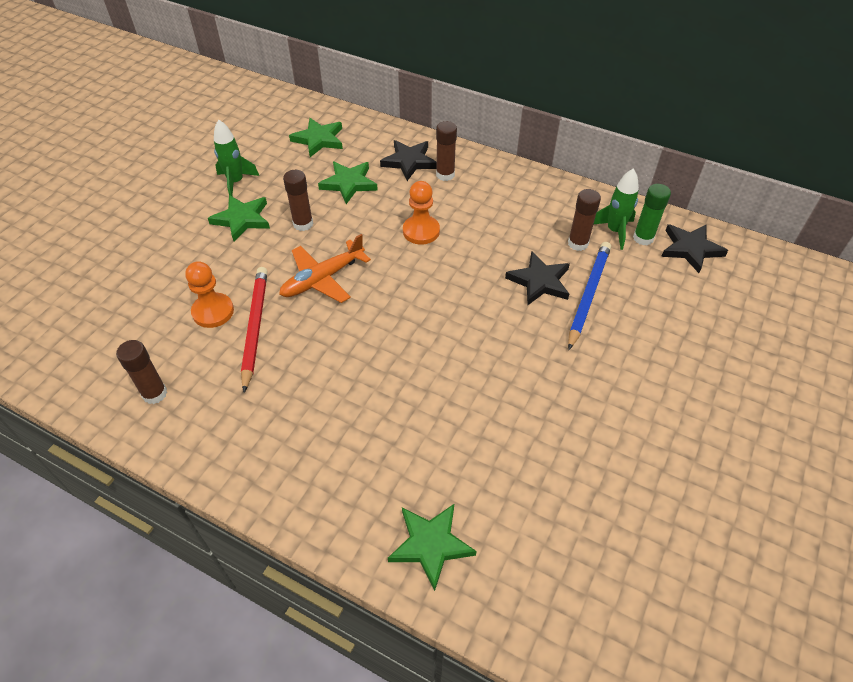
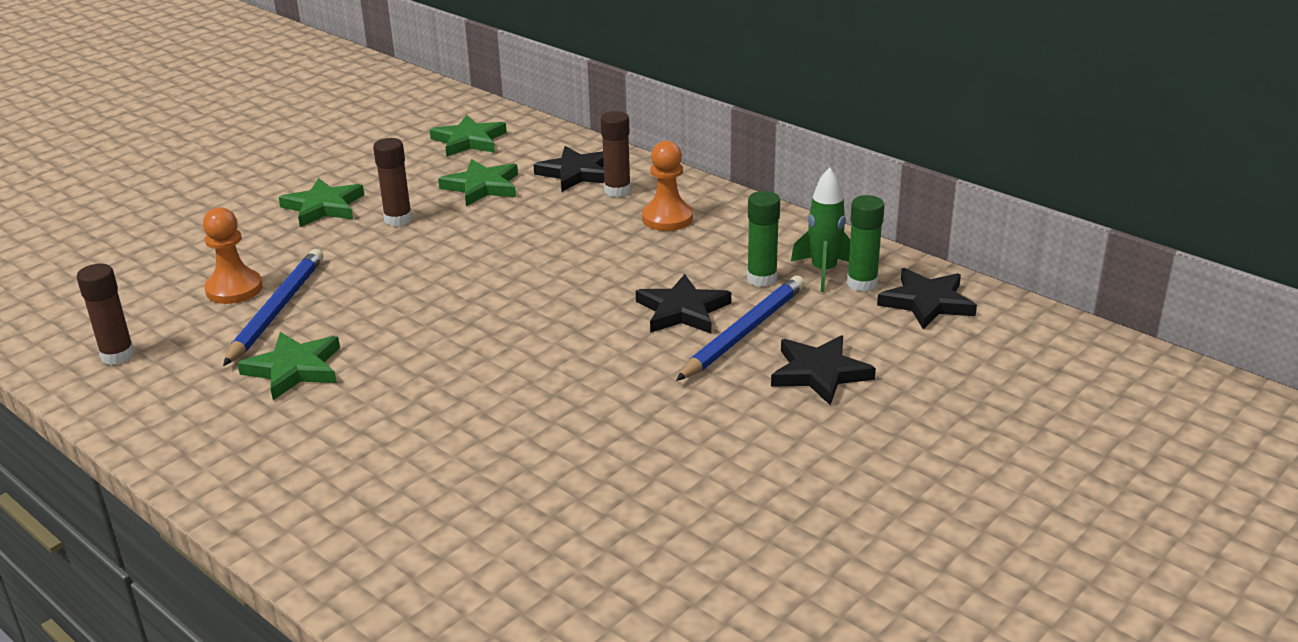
camera: 15 degrees right, 20 degrees down
(236, 182) = (337, 171): green rocket -> none
(255, 327) = (277, 310): red pencil -> blue pencil
(323, 278) = (391, 274): orange plane -> none
(421, 231) = (549, 243): orange pawn -> orange pawn (667, 218)
(430, 545) = (371, 547): green star -> green star (294, 369)
(578, 243) = (762, 278): brown glue stick -> green glue stick
(652, 324) = (819, 373): none -> black star

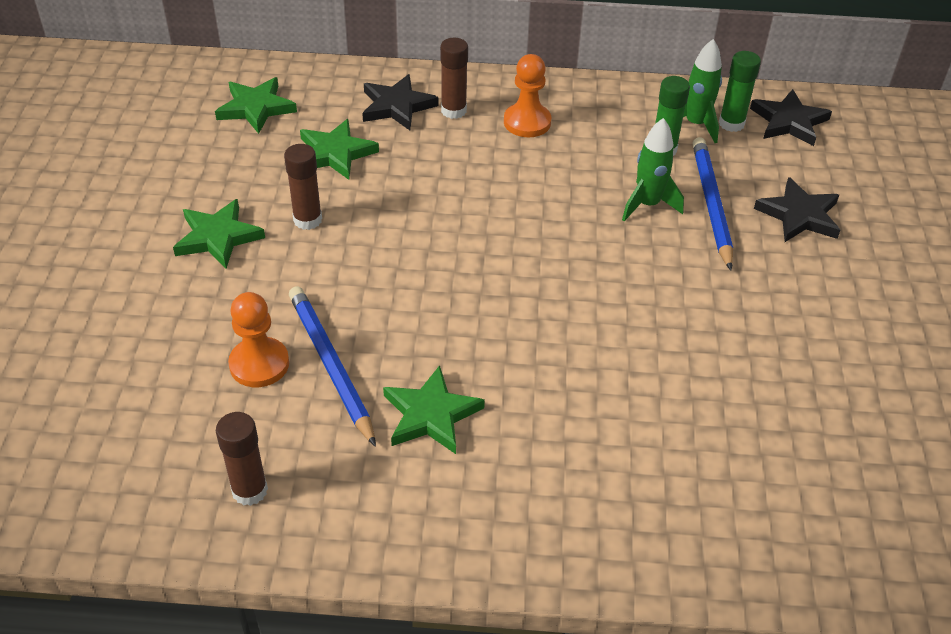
camera: 40 degrees left, 15 degrees up
(682, 310) = (647, 205): black star -> green rocket

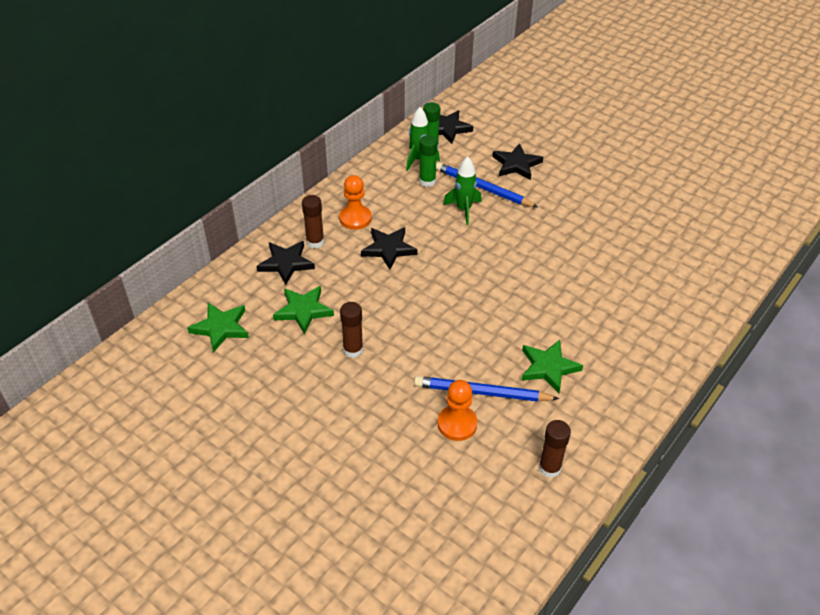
camera: 55 degrees left, 0 degrees up
(218, 237) = (331, 398): green star -> none
(503, 172) = (389, 249): none -> black star

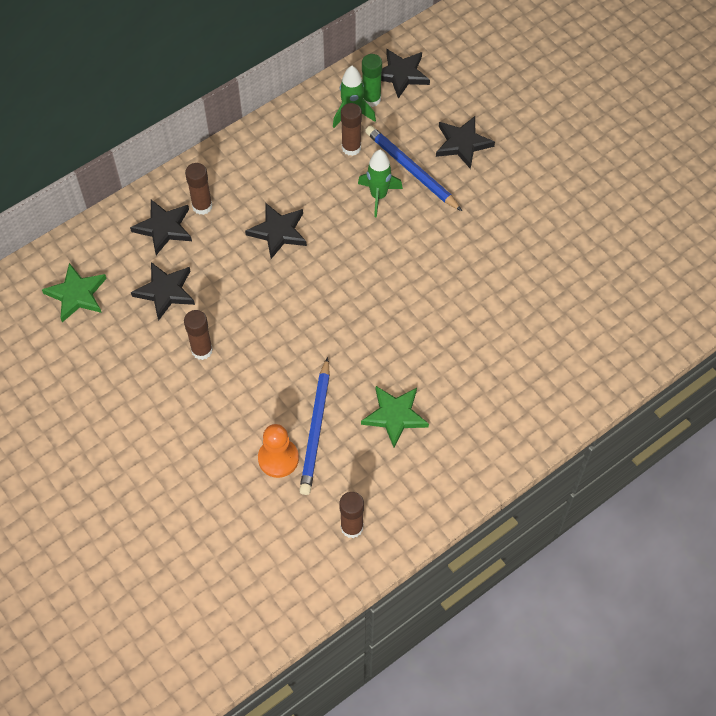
camera: 15 degrees right, 15 degrees up
(303, 310) = (165, 291): green star -> black star
(355, 218) = (254, 183): orange pawn -> none
(427, 181) = (351, 147): green glue stick -> brown glue stick
(482, 392) = (316, 429): blue pencil -> blue pencil turned 105 degrees counterclockwise

